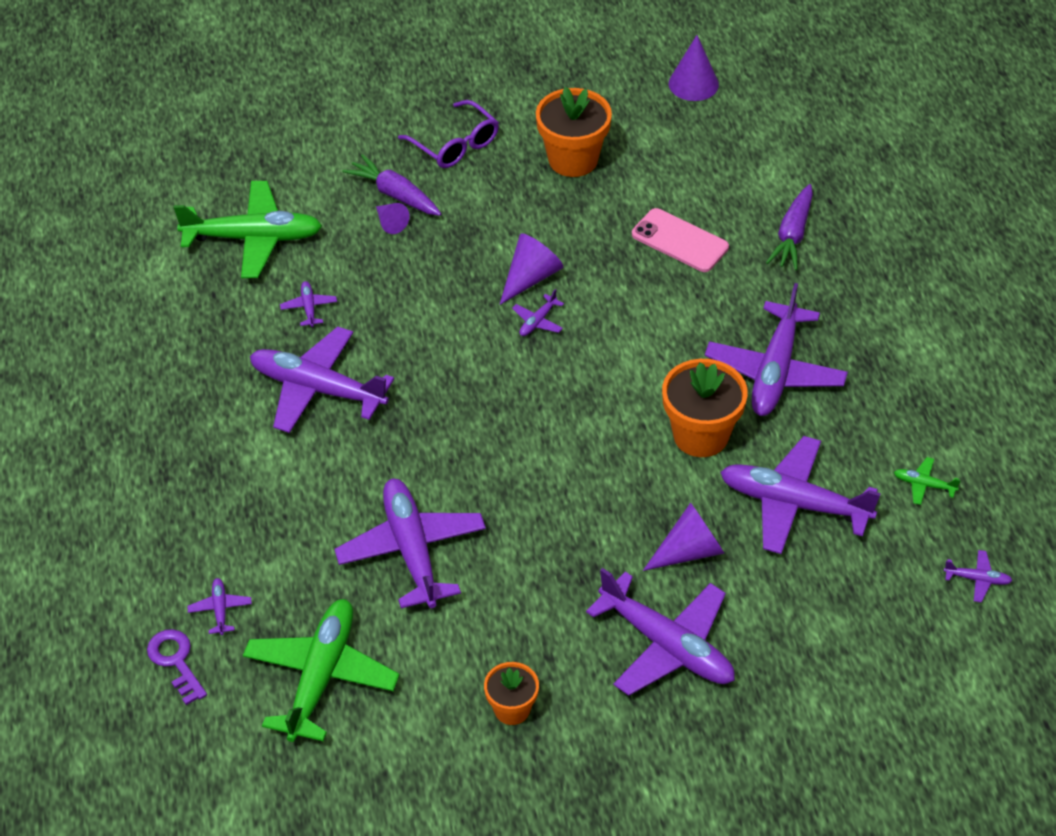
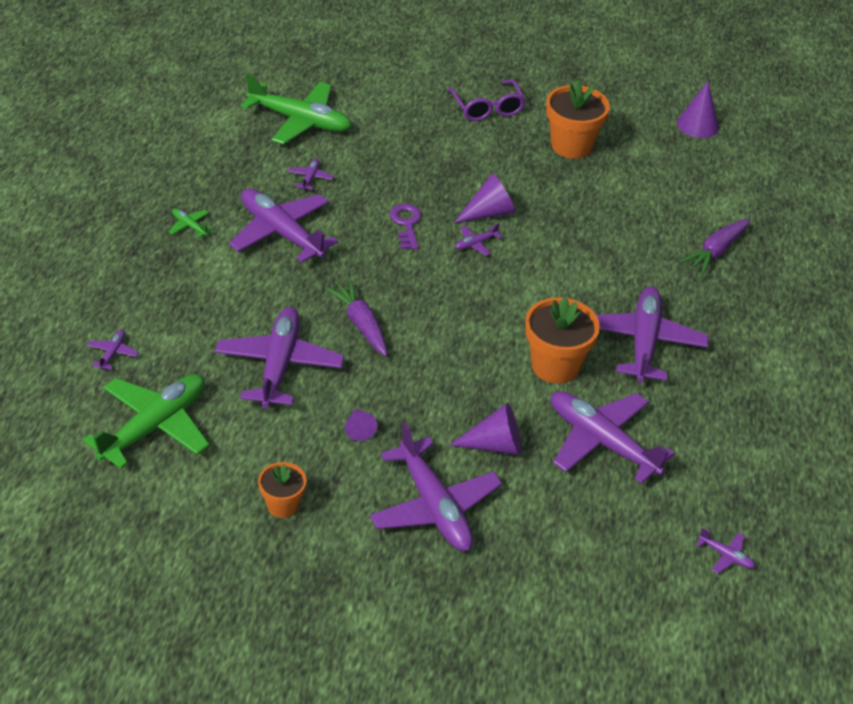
camera: 20 degrees right, 5 degrees down
(176, 661) = (57, 376): purple key -> purple key (406, 224)
(390, 223) = (406, 143): purple cone -> purple cone (359, 429)
(394, 194) = (421, 125): purple carrot -> purple carrot (361, 324)
(680, 241) = (622, 226): pink phone -> none
(775, 371) = (644, 342): purple plane -> purple plane turned 150 degrees clockwise
(924, 485) = (720, 467): green plane -> green plane (189, 226)

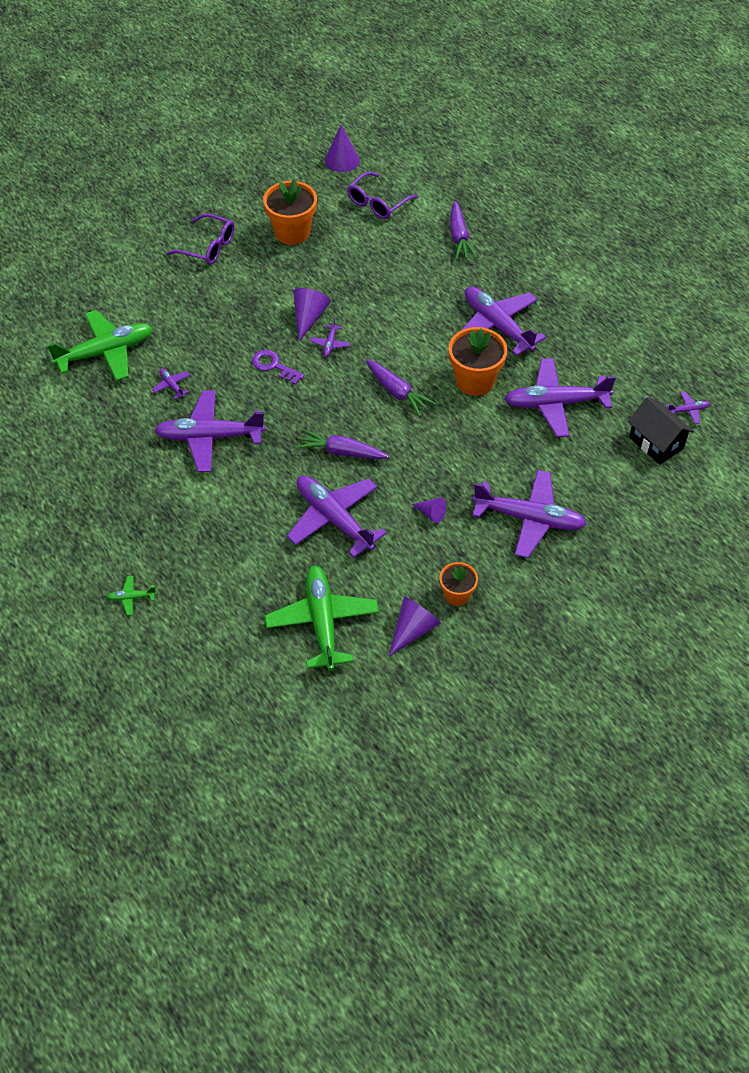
camera: 45 degrees left, 10 degrees up
(113, 353) = (229, 604): purple plane -> none
(189, 226) = (147, 483): green plane -> green plane (131, 597)
(475, 321) = (397, 392): none -> purple carrot
(495, 445) = (509, 455): purple cone -> purple cone (413, 629)
(649, 553) = (656, 443): none -> black house
(680, 176) = (377, 203): none -> purple glasses

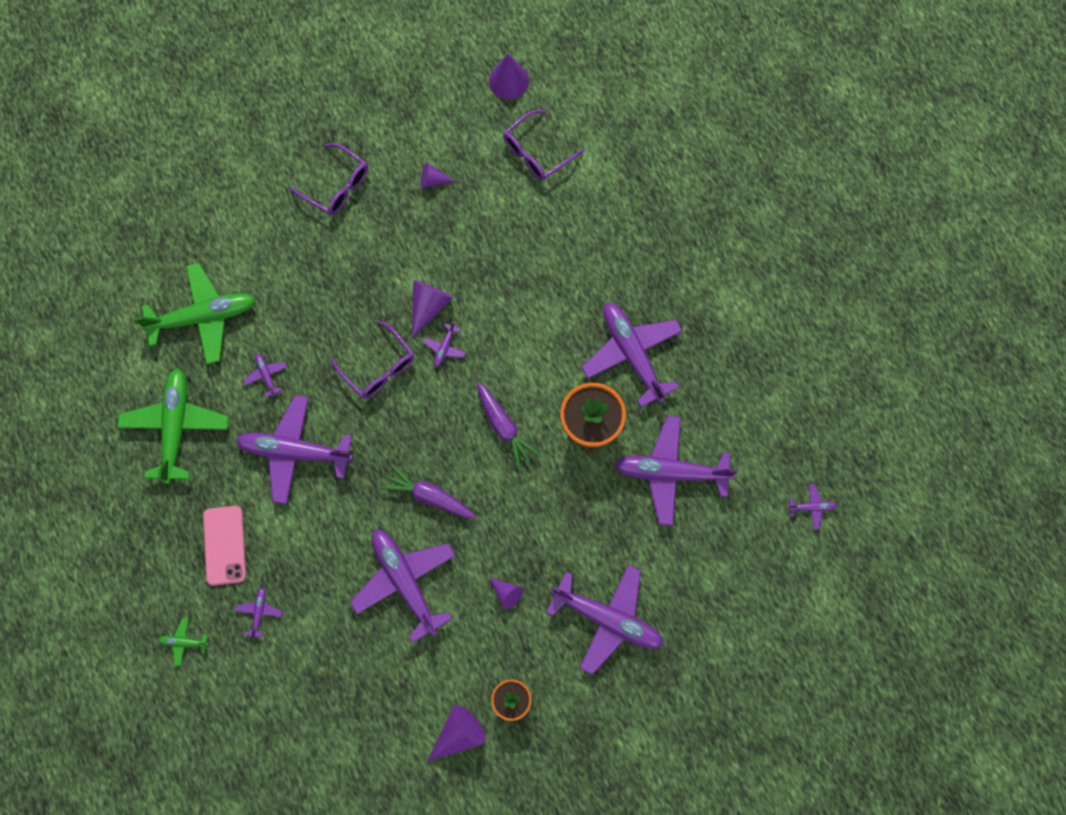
camera: 10 degrees right, 20 degrees up
(157, 516) = (224, 545): none -> pink phone
(200, 563) = (259, 612): none -> purple plane
(274, 366) = (379, 367): purple key -> purple glasses
(292, 232) = (433, 180): orange flower pot -> purple cone
(322, 621) = (369, 707): green plane -> green plane (176, 426)
(459, 237) = (617, 219): purple carrot -> none
(656, 443) = (765, 544): black house -> none

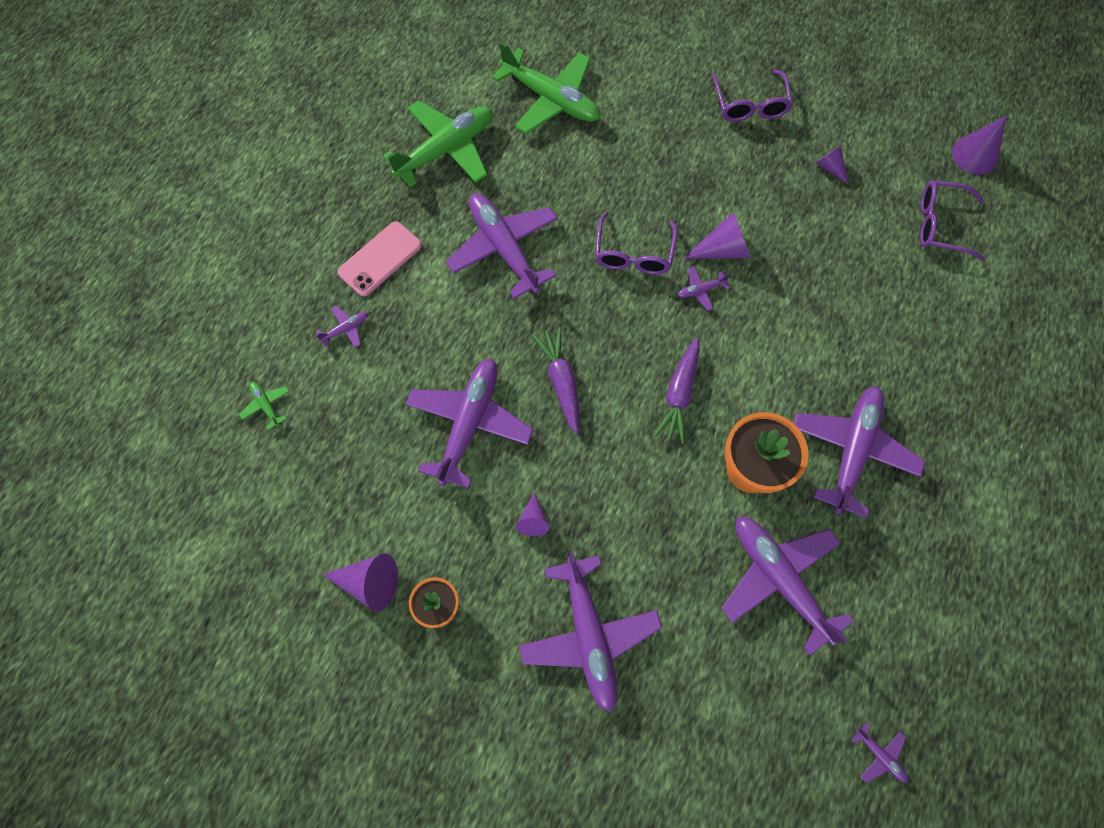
camera: 50 degrees right, 5 degrees down
(184, 642) = (274, 292): green plane -> green plane (266, 405)
(266, 375) = (547, 178): purple plane -> none

